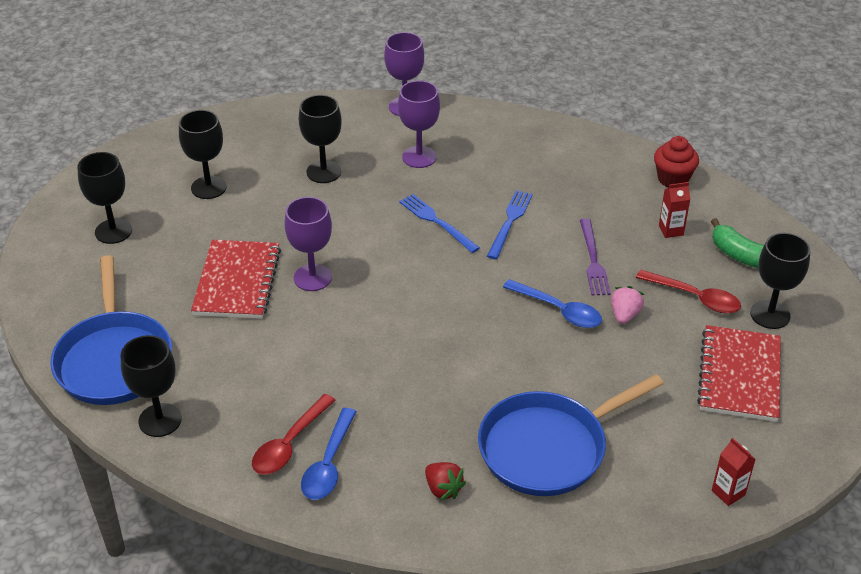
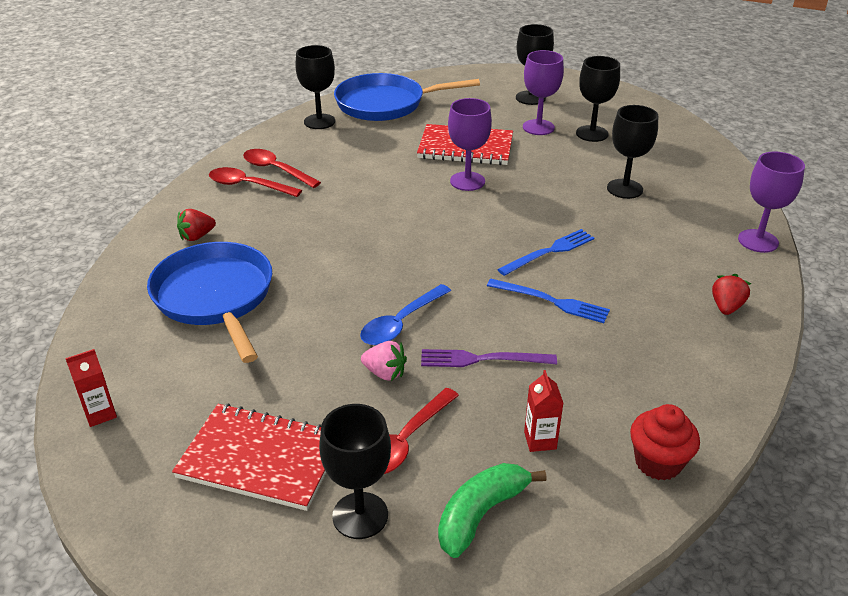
camera: 95 degrees right, 5 degrees down
(329, 463) = (248, 186): blue spoon -> red spoon
(419, 157) = (662, 246): purple goblet -> purple goblet (538, 127)
(499, 133) = (726, 307): none -> red strawberry

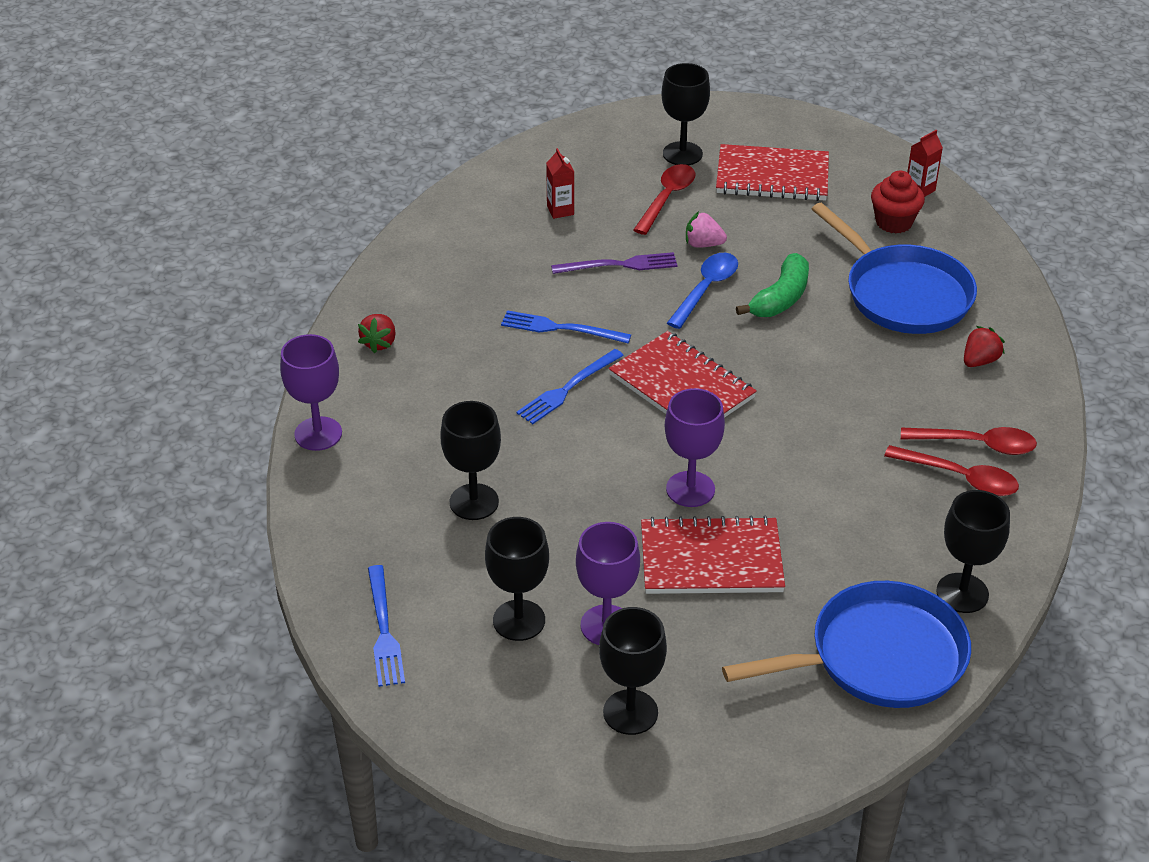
camera: 170 degrees right, 5 degrees up
(453, 243) = (681, 386): none -> red notebook
(481, 514) = (598, 163): green banana -> green banana (780, 298)
(658, 462) = (467, 206): red cupcake -> red cupcake (894, 222)
(676, 137) = (384, 630): none -> blue fork

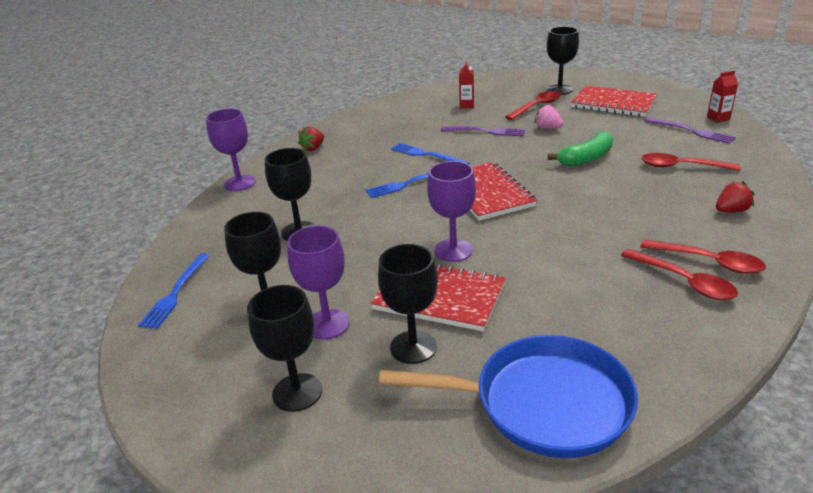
camera: 25 degrees right, 10 degrees down
(706, 289) = (535, 148): blue spoon -> none
(894, 222) = (691, 131): red cupcake -> purple fork
(903, 294) = (682, 166): blue pan -> red spoon
(962, 593) = (651, 368): black goblet -> black goblet (413, 347)

